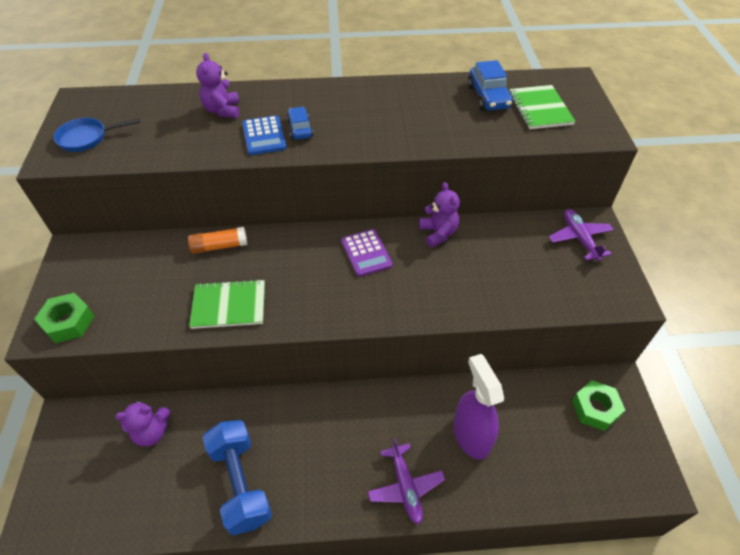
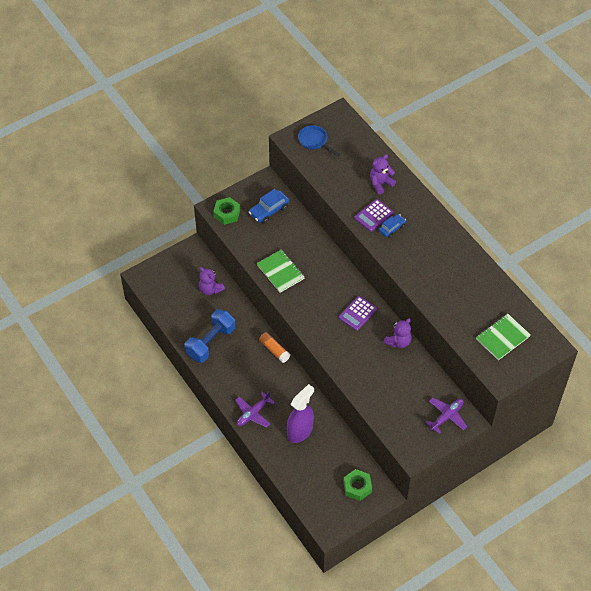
camera: 60 degrees right, 5 degrees up
(219, 246) = (314, 243): orange glue stick -> orange glue stick (274, 350)
(264, 136) = (373, 215): blue calculator -> purple calculator
(488, 97) = (494, 306): blue car -> blue car (269, 210)

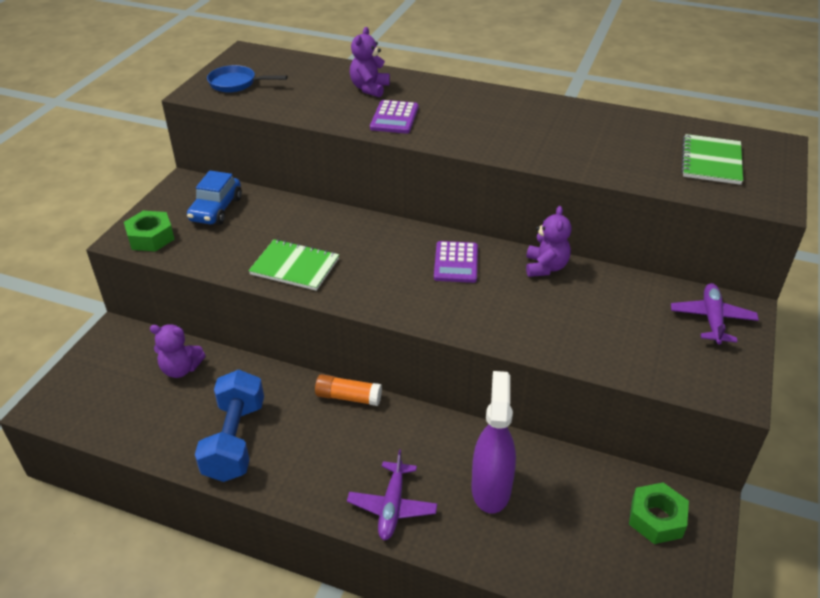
camera: 35 degrees left, 15 degrees down
(392, 228) = (433, 120): blue car -> none

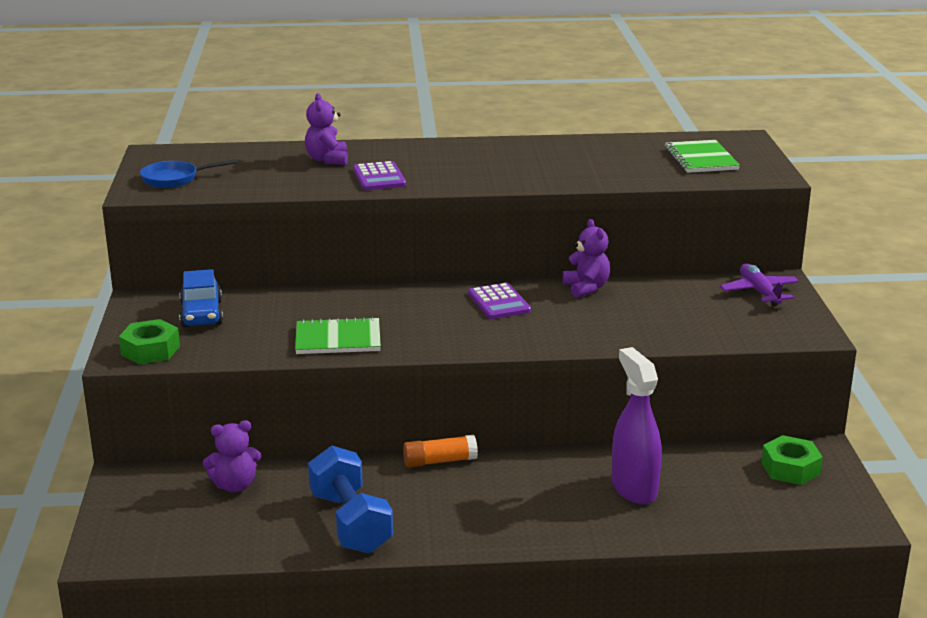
camera: 25 degrees left, 15 degrees down
(392, 506) = (553, 525): purple plane -> none

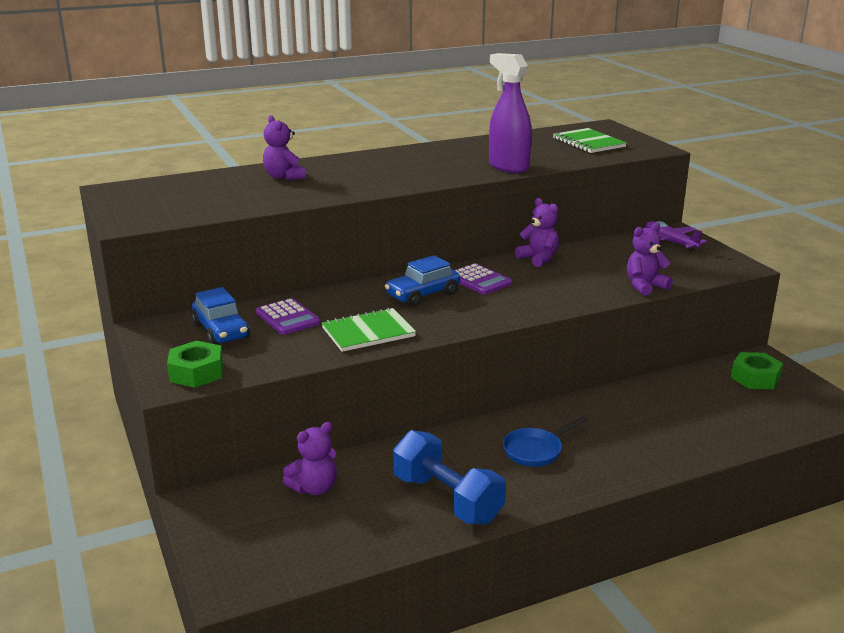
camera: 20 degrees left, 0 degrees up
(174, 179) = (153, 208): blue pan -> blue pan (536, 450)
(379, 177) = (344, 185): purple calculator -> purple calculator (287, 318)
(426, 309) = (423, 295): none -> blue car
(440, 461) = (482, 427): orange glue stick -> none
(634, 488) = (656, 418): purple spray bottle -> purple spray bottle (508, 167)
(675, 339) = (645, 286): none -> purple teddy bear

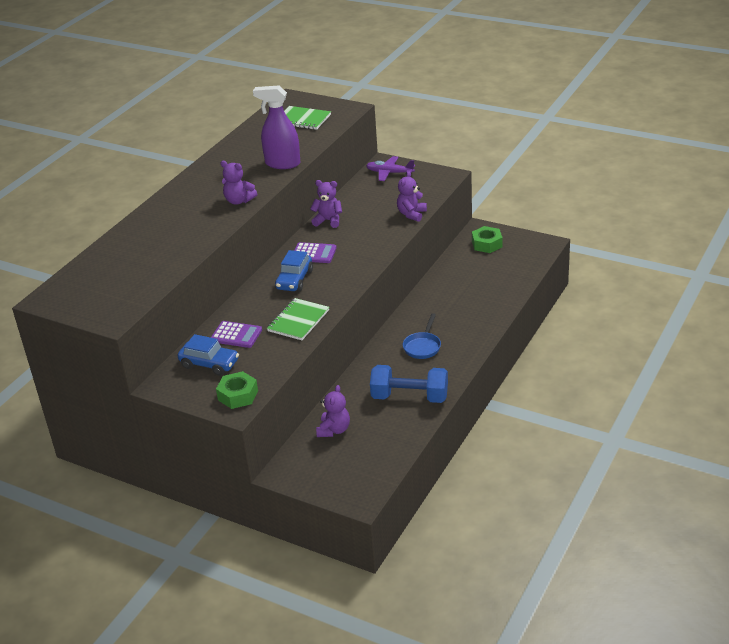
camera: 35 degrees left, 10 degrees up
(284, 177) = (149, 235): purple teddy bear -> purple teddy bear (239, 201)

